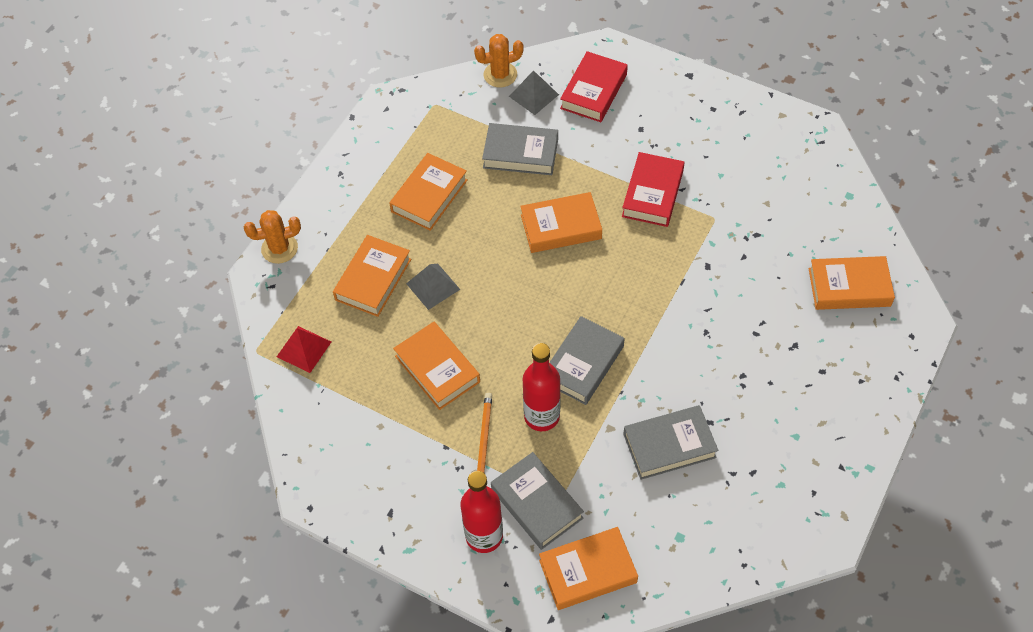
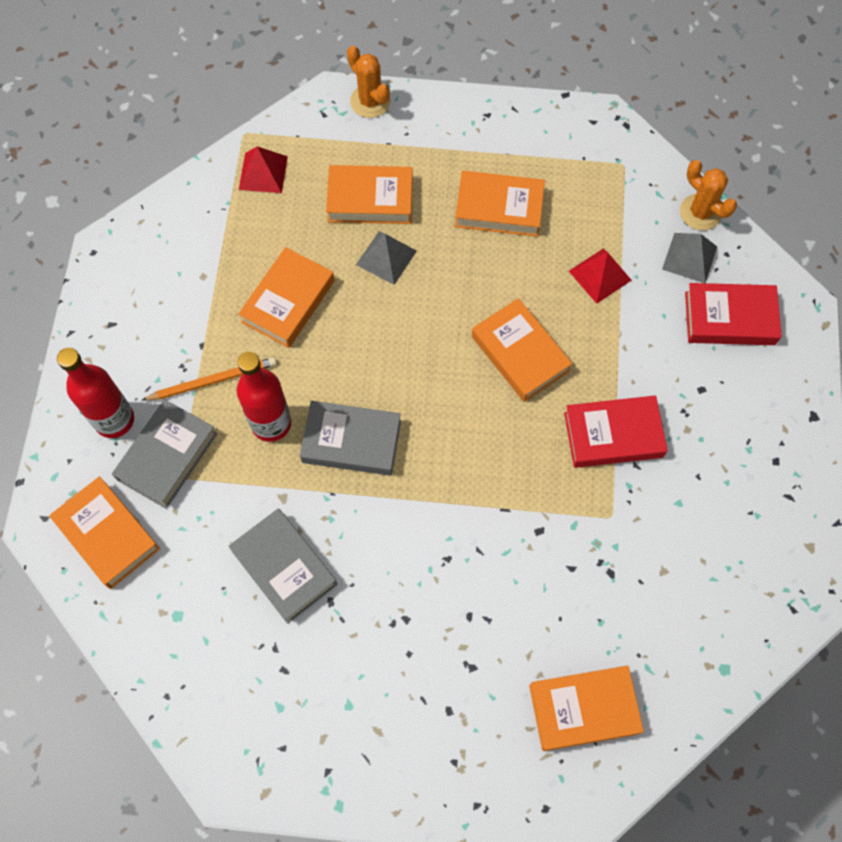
camera: 65 degrees right, 10 degrees up
(520, 153) = (600, 275): grey book -> red pyramid
(849, 287) = (583, 709): orange book -> orange book turned 75 degrees counterclockwise

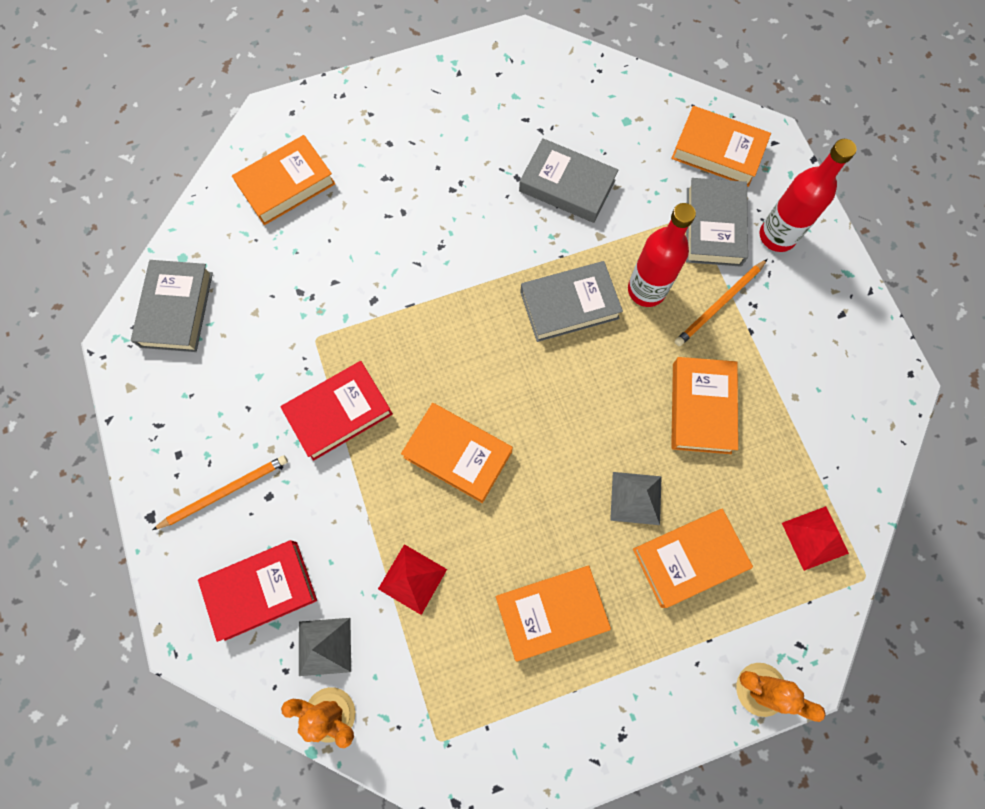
camera: 155 degrees right, 5 degrees up
(740, 409) = (225, 492): none -> orange pencil
(744, 610) = (177, 309): none -> grey book

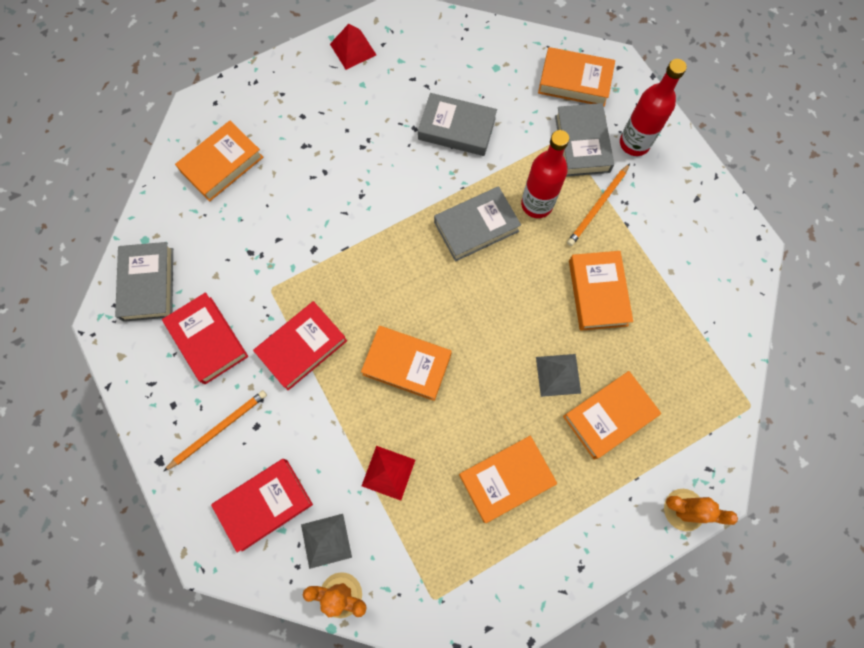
camera: 10 degrees left, 0 degrees up
(232, 386) = (208, 340): none -> red book
(815, 538) = (706, 382): red pyramid -> red pyramid (353, 49)

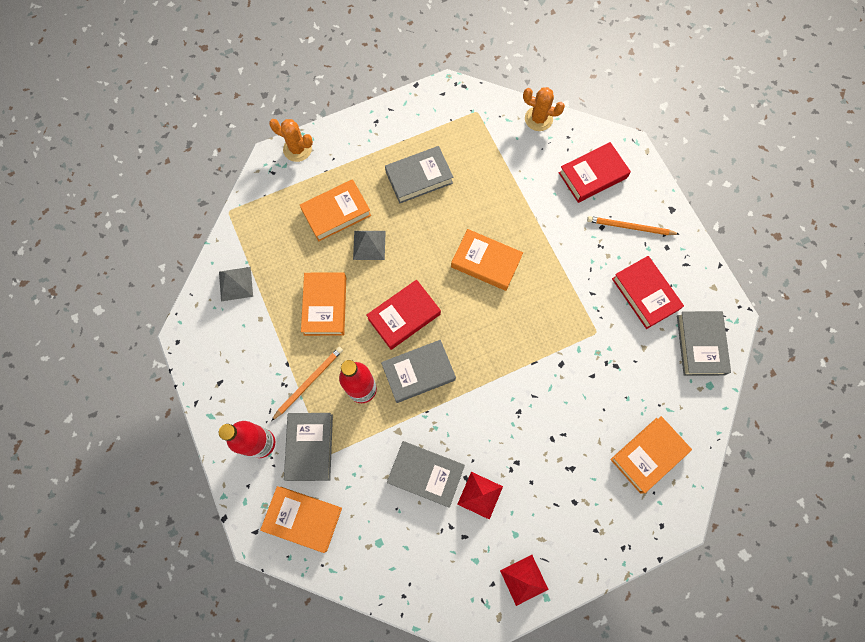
camera: 175 degrees left, 0 degrees up
(218, 429) = (630, 227): orange pencil -> orange pencil turned 45 degrees clockwise
(302, 347) = (568, 282): red book -> red book (404, 316)
(326, 541) = (548, 150): grey pyramid -> grey pyramid (236, 283)
(388, 472) = (503, 188): red pyramid -> red pyramid (480, 495)
(506, 479) = (419, 177): orange book -> grey book

